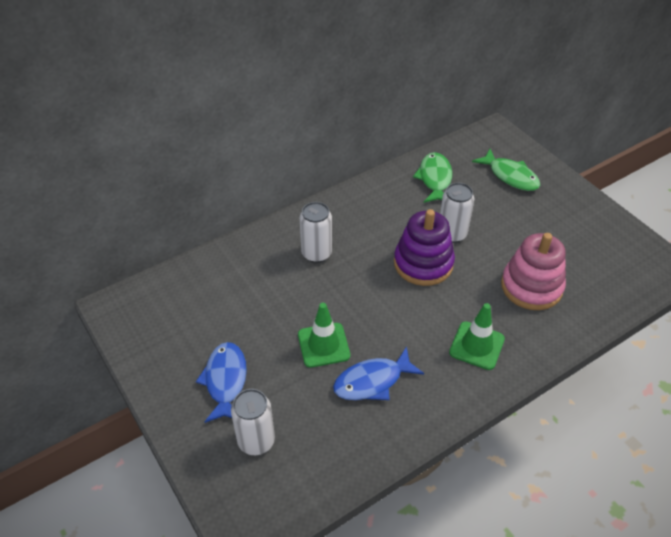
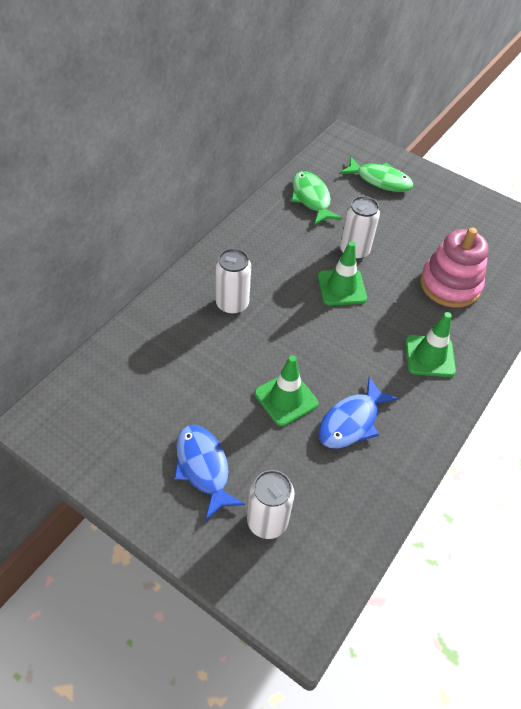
camera: 25 degrees left, 5 degrees up
(423, 263) = (341, 287): purple stacking toy -> green traffic cone

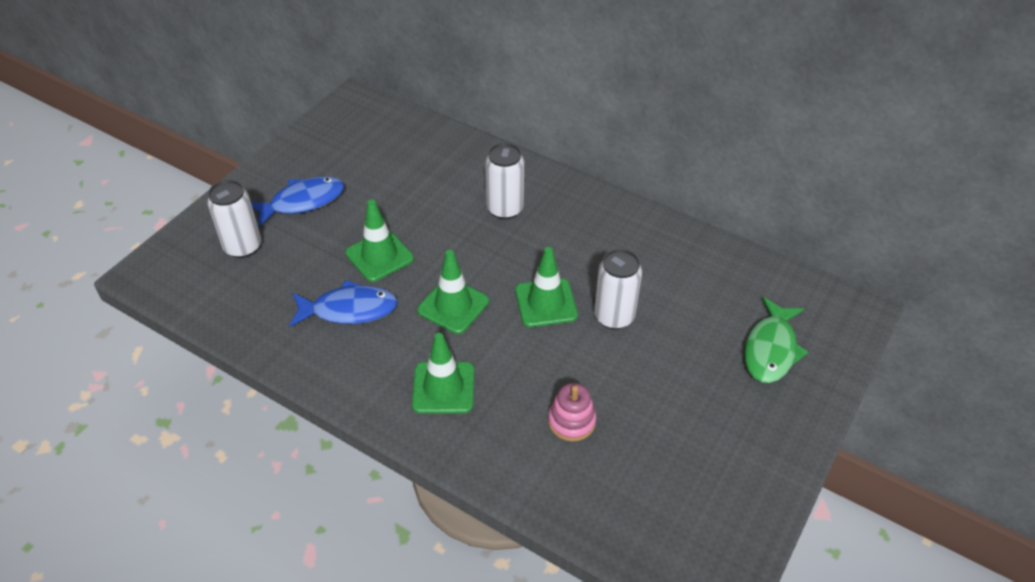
camera: 90 degrees right, 5 degrees down
(311, 198) = (703, 273): green fish -> none
(346, 346) = (453, 306): none -> green traffic cone
(351, 421) = (349, 309): blue fish -> blue fish turned 135 degrees clockwise
(450, 285) = (571, 421): pink stacking toy -> pink stacking toy, size x0.55

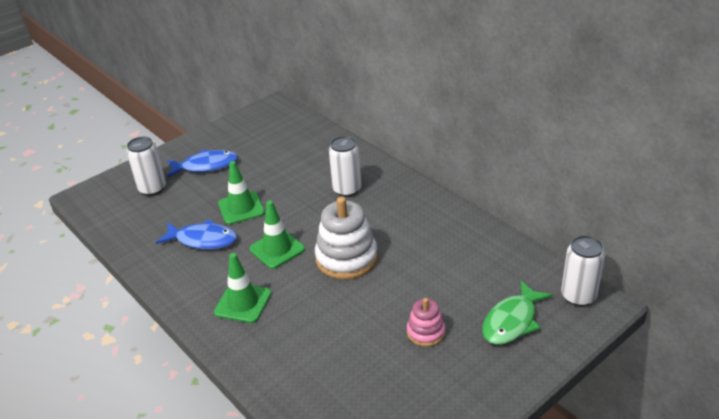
camera: 20 degrees right, 10 degrees down
(546, 303) = (346, 258): green traffic cone -> white stacking toy
(571, 421) = (326, 343): pink stacking toy -> pink stacking toy (426, 332)
(614, 316) = (394, 276): white can -> white can (578, 296)

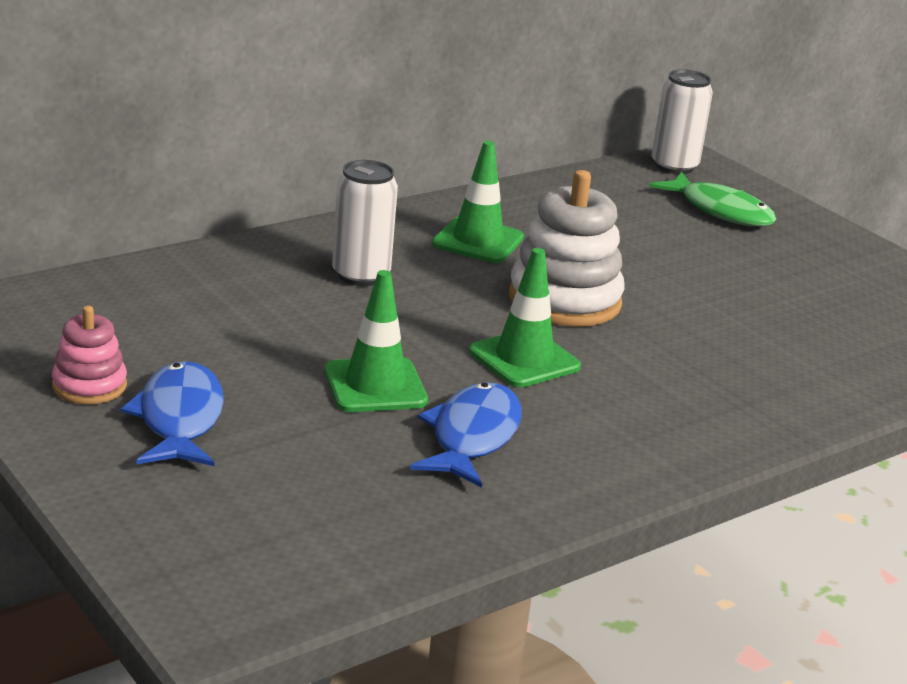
camera: 90 degrees left, 10 degrees down
(152, 189) = (240, 499): white can -> none
(243, 303) = (671, 404): green traffic cone -> green traffic cone (478, 241)
(426, 332) = (742, 266): pink stacking toy -> pink stacking toy (89, 386)

